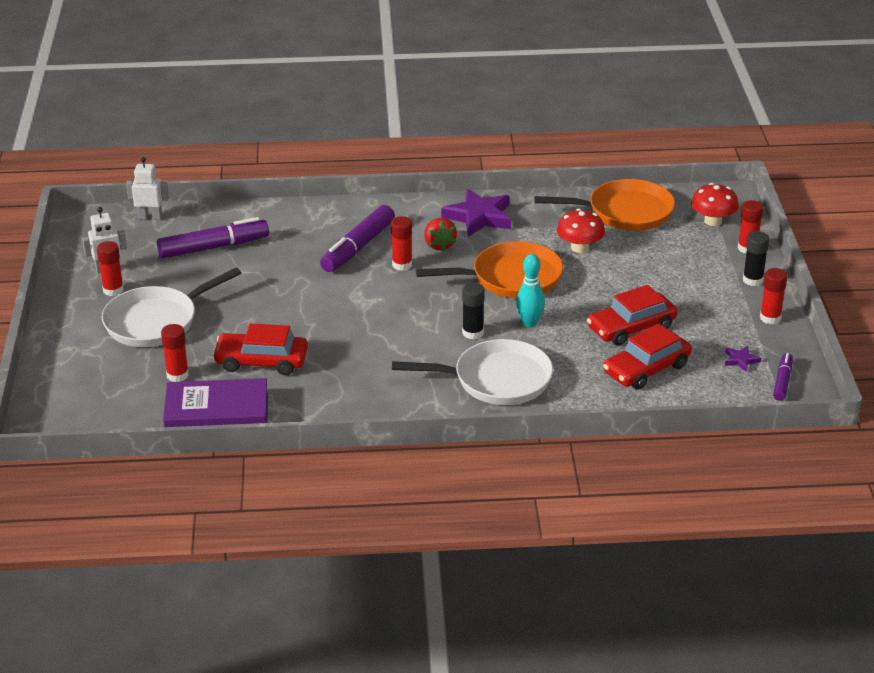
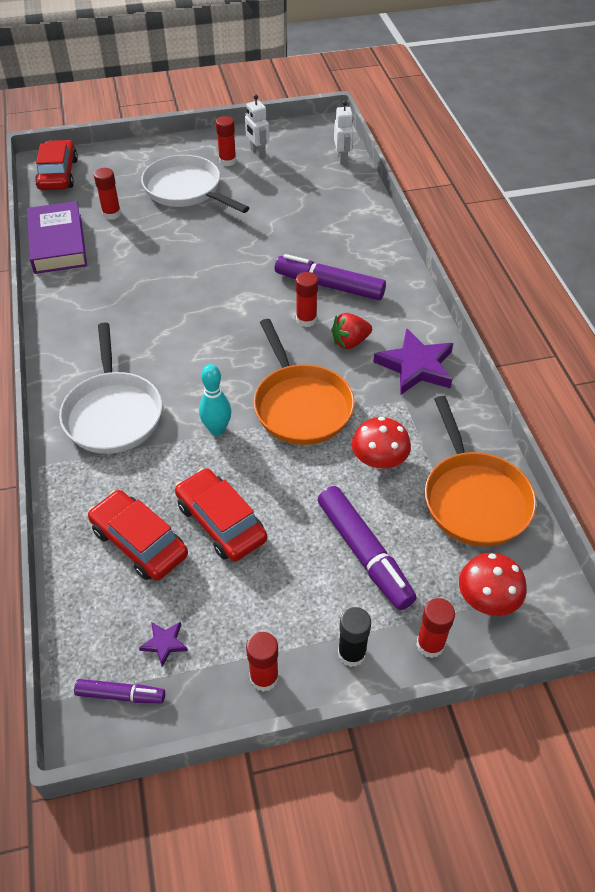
camera: 80 degrees right, 15 degrees up
(214, 247) = (304, 200): purple marker -> purple marker (364, 553)
(261, 361) = (134, 255): red car -> red car (58, 174)
(473, 333) = (193, 386): black glue stick -> none

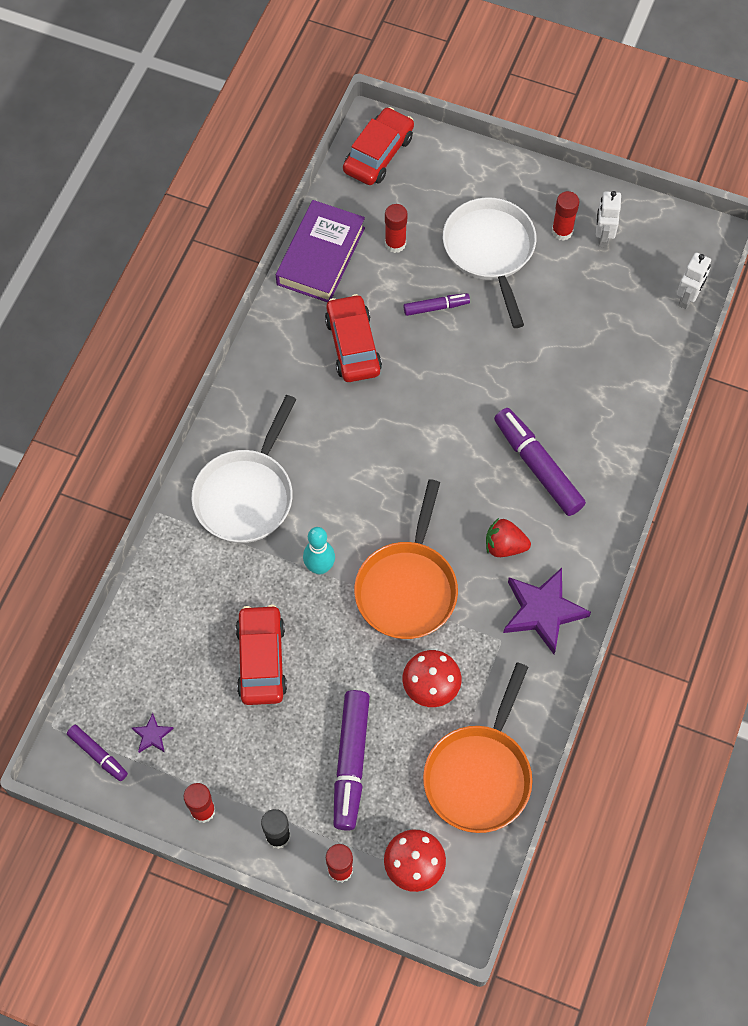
camera: 35 degrees right, 15 degrees up
(139, 542) = (188, 637): red car -> red car (353, 345)
(173, 234) = (436, 307): none -> purple marker
(306, 320) = (484, 494): red glue stick -> none

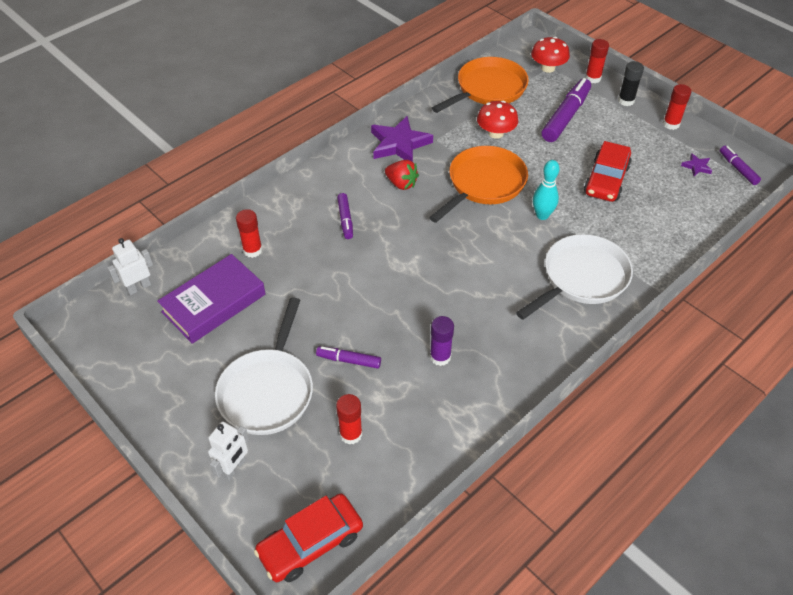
camera: 155 degrees left, 15 degrees down
(320, 256) = (430, 452): purple book -> purple book (214, 303)
(353, 345) = (440, 357): red car -> purple glue stick
(537, 466) = (345, 219): purple marker -> purple marker, size x0.54
(562, 231) = (192, 382): red glue stick -> red glue stick (252, 250)
(602, 237) = (161, 363): white robot -> white robot (234, 468)

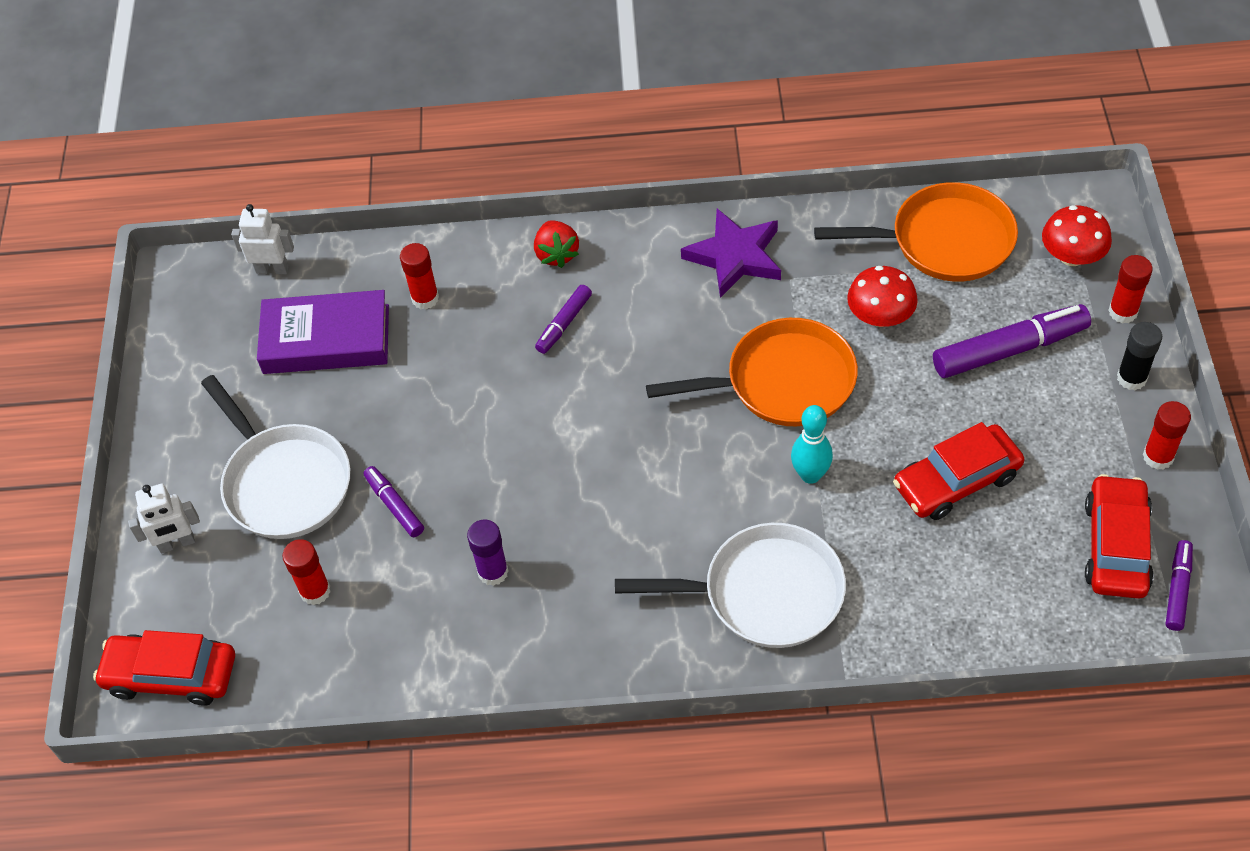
camera: 45 degrees right, 5 degrees up
(268, 390) = (284, 482): white pan -> white pan turned 90 degrees counterclockwise
(401, 184) = (679, 316): red strawberry -> red strawberry (557, 254)
(696, 167) = (1116, 546): purple star -> red car

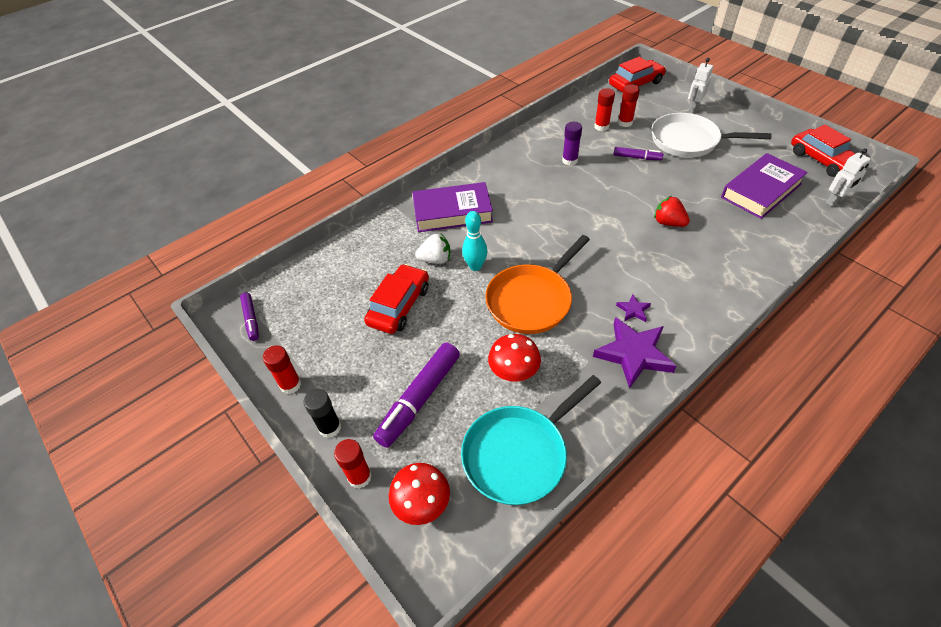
camera: 140 degrees right, 5 degrees down
(425, 298) = (751, 231): red glue stick -> red glue stick (601, 126)
(557, 254) = (726, 292): red strawberry -> red strawberry (668, 223)
(564, 324) = (672, 261): purple marker -> none
(680, 298) = (633, 310): none -> purple star
(764, 593) = (452, 212): white pan -> purple book
(855, 522) = (435, 259): none -> white strawberry
(943, 241) = (519, 454): orange pan -> turquoise pan
(1116, 546) = (294, 322): red car -> red car (822, 160)

